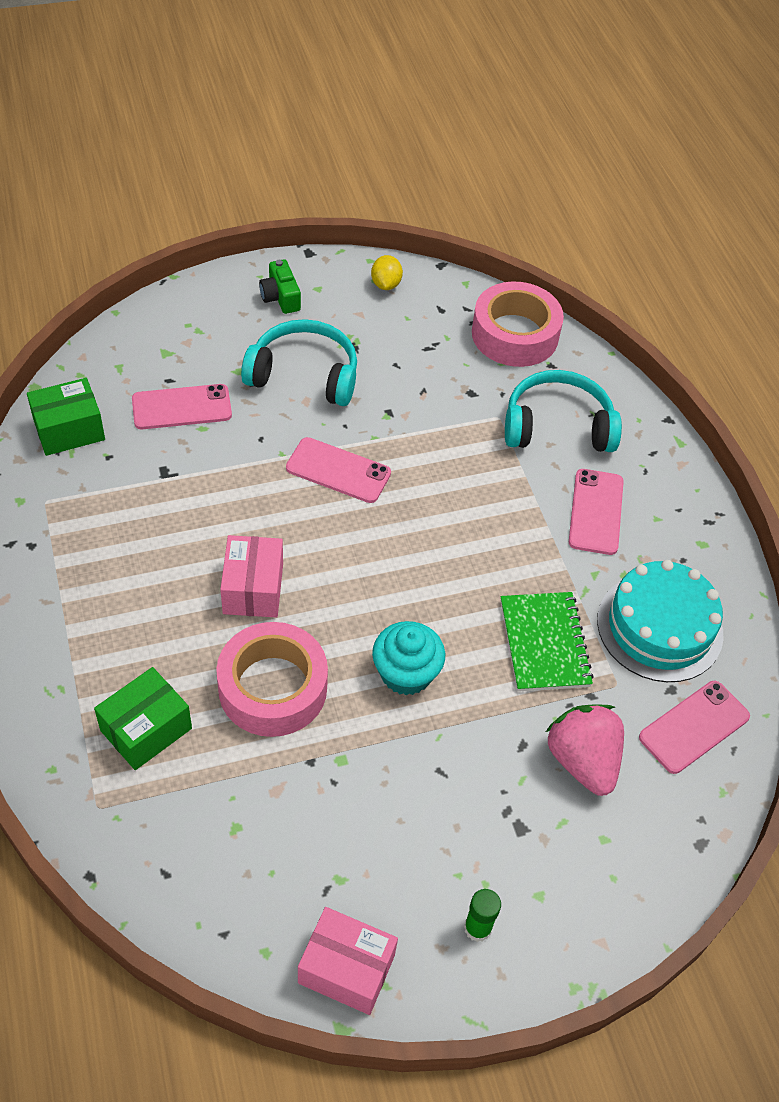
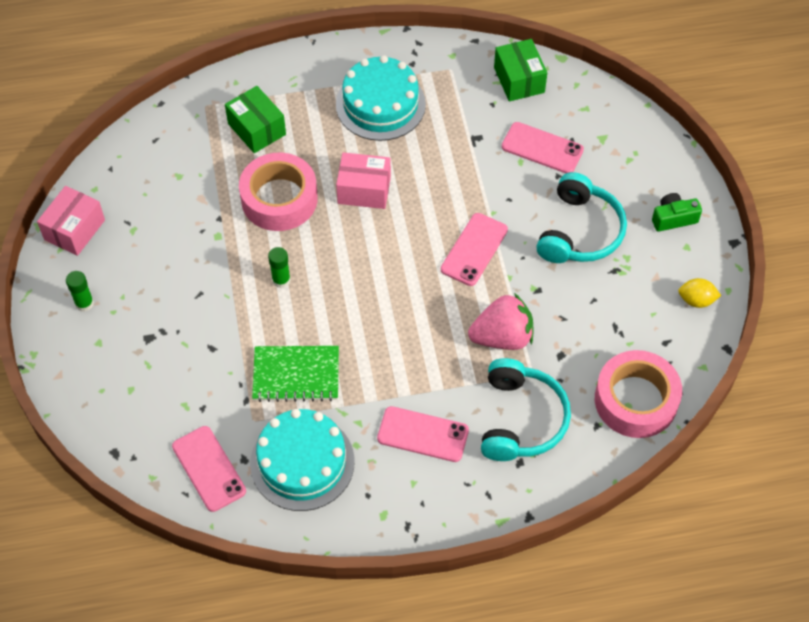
camera: 100 degrees right, 5 degrees up
(104, 578) = (380, 104): none -> turquoise cake
(182, 407) = (542, 148): pink phone -> pink phone turned 60 degrees counterclockwise
(406, 673) = (281, 280): turquoise cupcake -> green glue stick
(582, 760) = (193, 385): pink strawberry -> pink strawberry (502, 337)

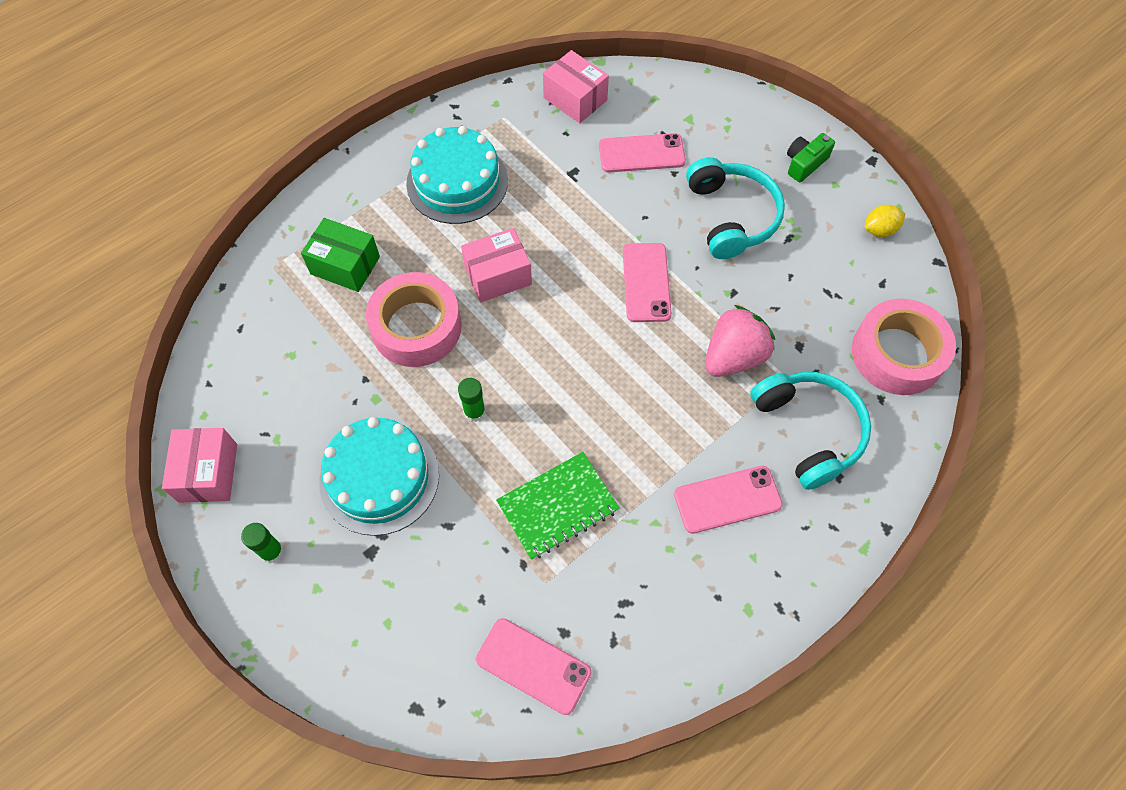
camera: 30 degrees left, 5 degrees up
(302, 462) = (627, 600): turquoise cake -> turquoise cake (379, 477)
(519, 80) = (575, 99): green box -> pink box

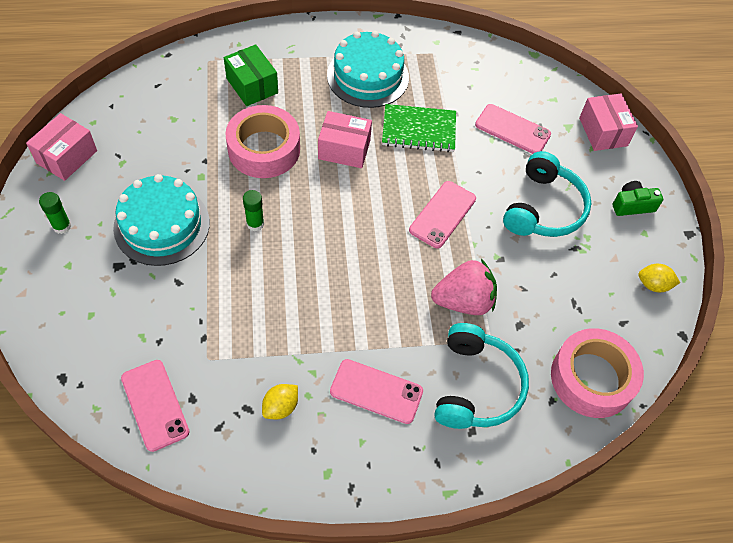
camera: 30 degrees right, 5 degrees down
(557, 506) = (257, 317): green notebook -> green notebook (419, 130)
(575, 99) = (495, 69): pink box -> pink box (603, 132)
(654, 578) = (281, 407): none -> yellow lemon

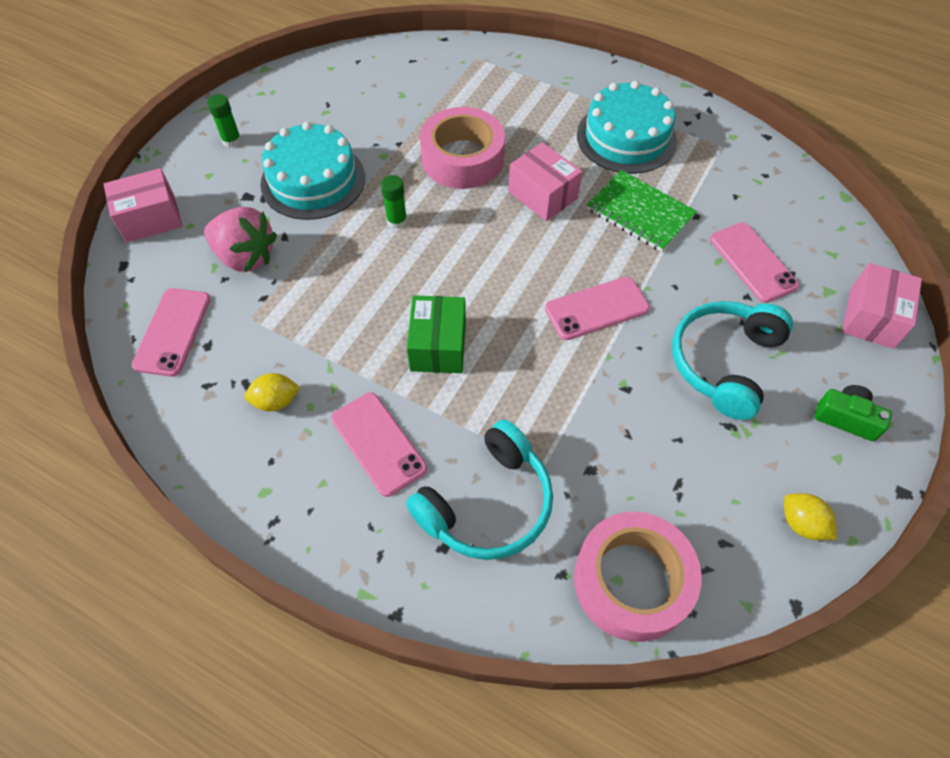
camera: 40 degrees right, 0 degrees up
(66, 157) = (284, 86): pink box -> pink box (150, 218)
(252, 85) = (500, 97): green box -> green box (438, 346)
(463, 301) = (546, 408): pink strawberry -> pink strawberry (245, 257)
(544, 208) = (724, 363): turquoise headphones -> turquoise headphones turned 150 degrees clockwise

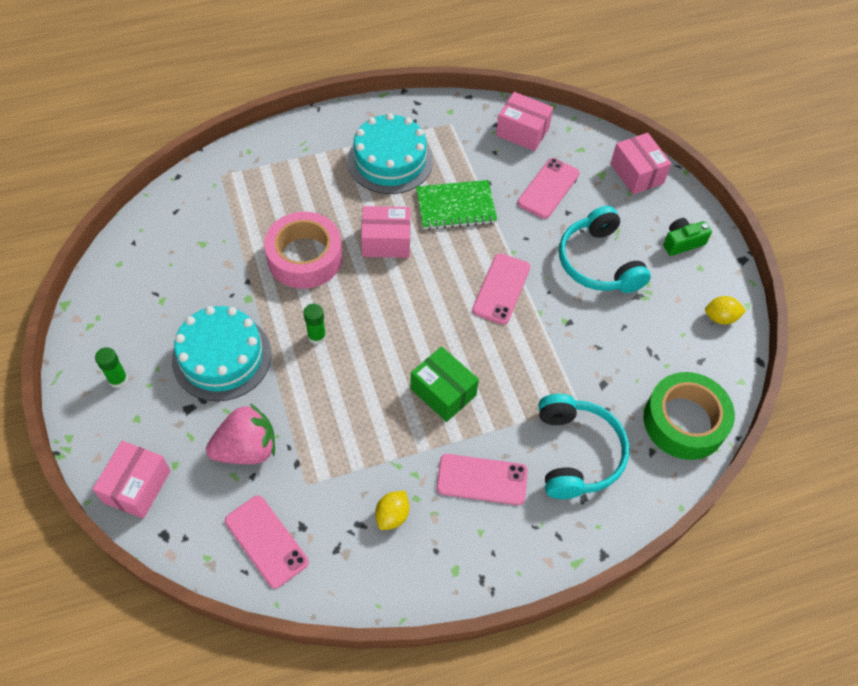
camera: 50 degrees left, 0 degrees up
(632, 581) = (684, 421): pink tape -> green tape
(752, 262) = (548, 188): pink phone -> pink phone turned 75 degrees counterclockwise
(786, 198) = (522, 131): none -> pink box

